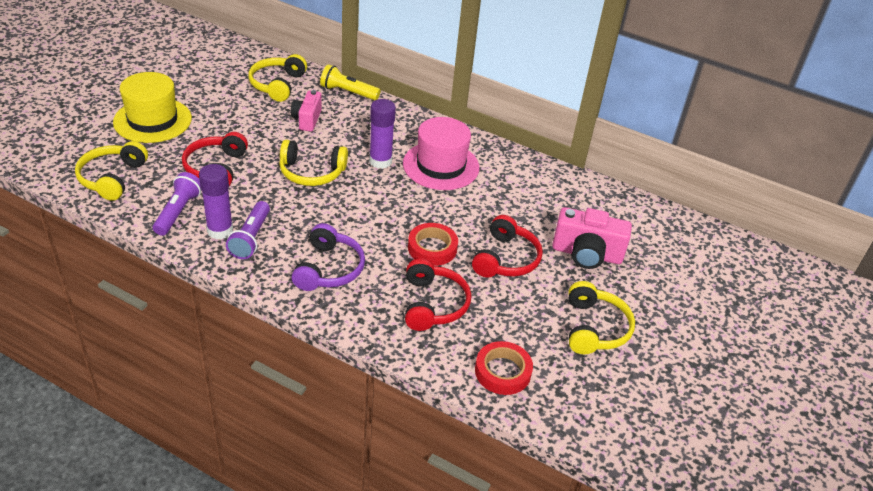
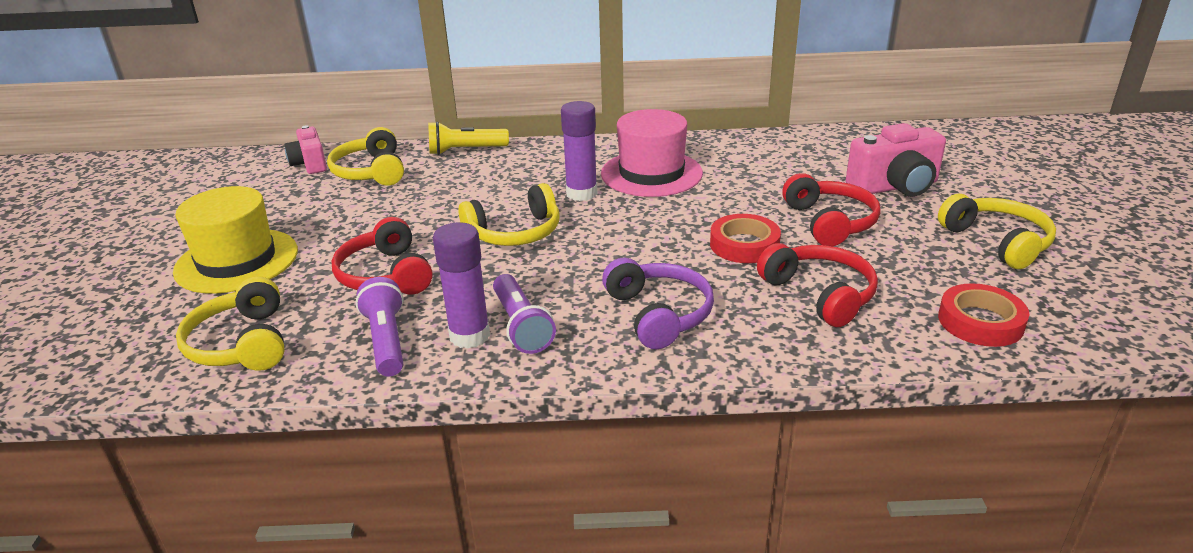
camera: 25 degrees left, 10 degrees down
(307, 119) = (447, 189): pink camera -> pink camera (310, 164)

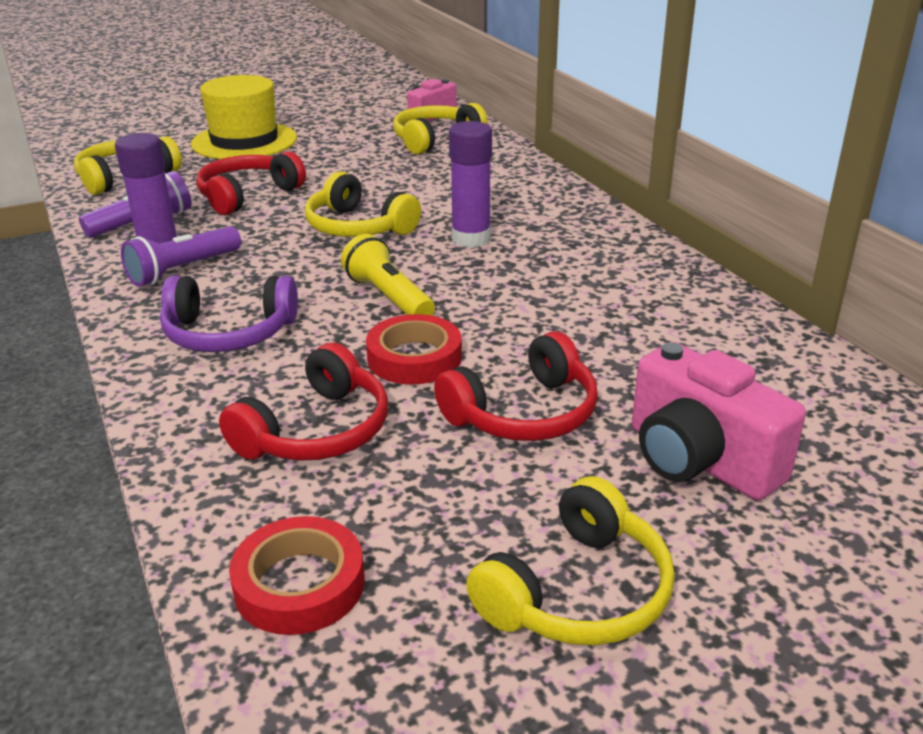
camera: 65 degrees right, 0 degrees up
(465, 150) = (520, 163): yellow flashlight -> yellow flashlight (388, 297)
(651, 173) = (559, 266): pink hat -> none
(658, 314) = (228, 333): purple headphones -> purple headphones turned 45 degrees clockwise

